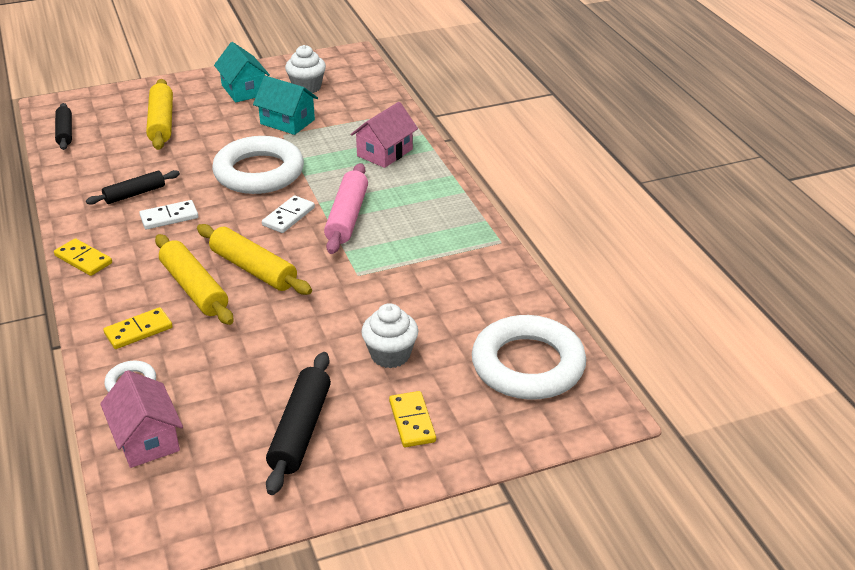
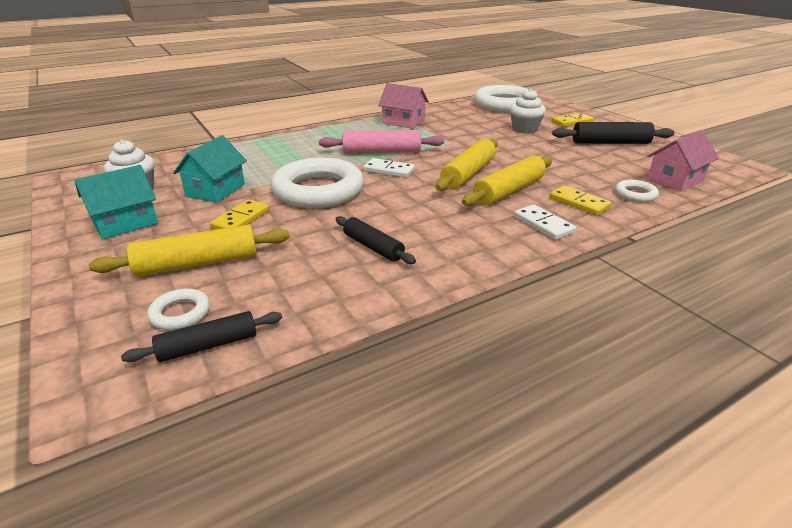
camera: 100 degrees left, 5 degrees down
(83, 259) = (507, 250): yellow domino -> yellow domino (241, 219)
(104, 121) = (180, 313): none -> white ring
(169, 217) = (410, 219): white domino -> white domino (543, 224)
(384, 152) = (281, 148): pink house -> pink house (403, 122)

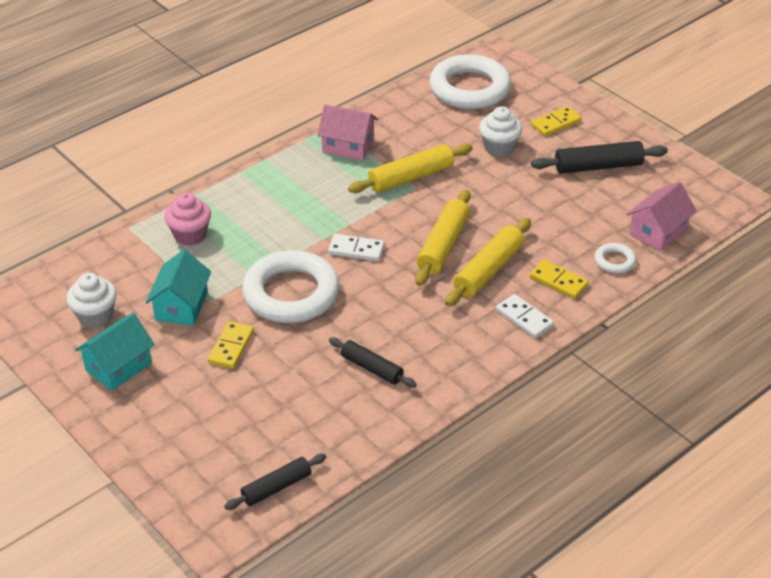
camera: 10 degrees left, 10 degrees up
(180, 313) = (237, 462): white ring -> none
(198, 263) = (221, 408): yellow rolling pin -> yellow rolling pin (411, 177)
(254, 153) = (190, 235): none -> pink cupcake
(381, 152) = (338, 214): pink rolling pin -> none

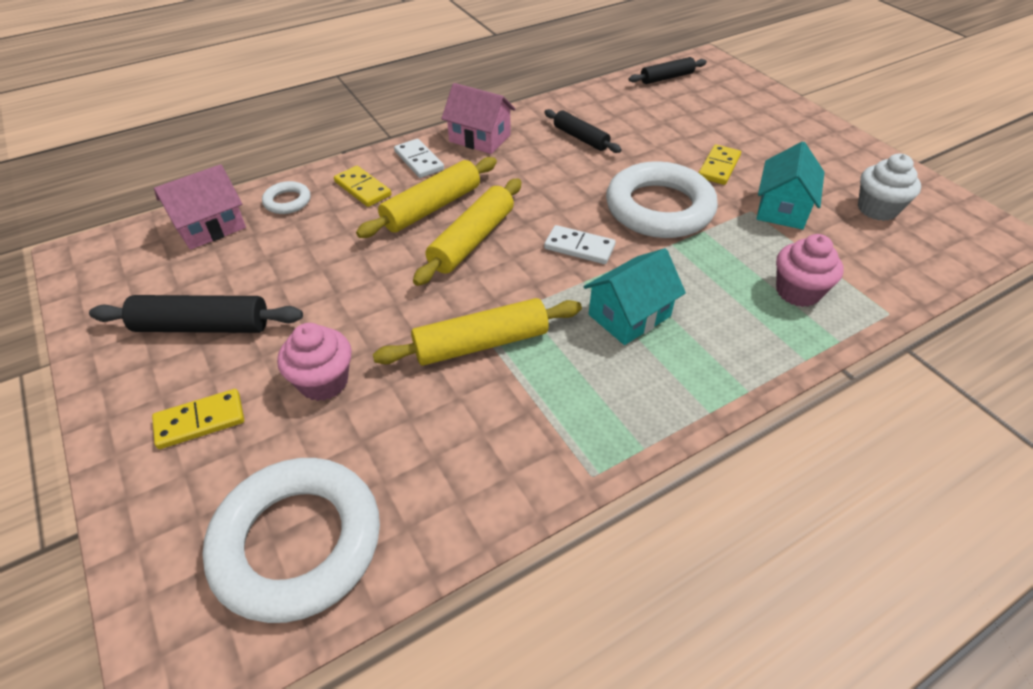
camera: 170 degrees left, 5 degrees up
(118, 367) = (829, 162): turquoise house -> turquoise house (629, 315)
(348, 146) = (567, 419): pink house -> pink house (480, 138)
(499, 147) = (323, 381): white cupcake -> pink cupcake

